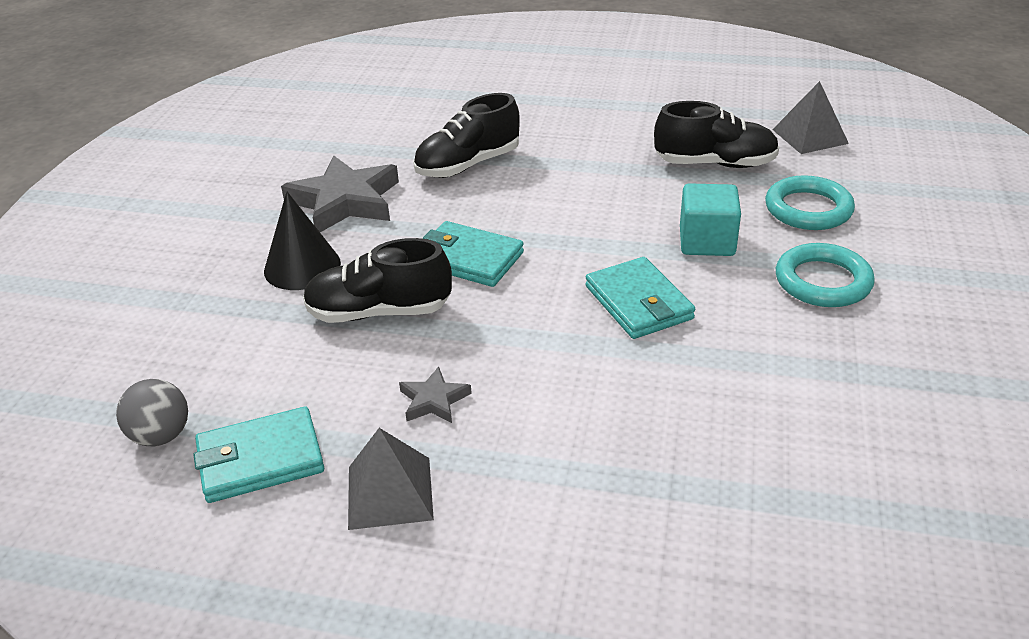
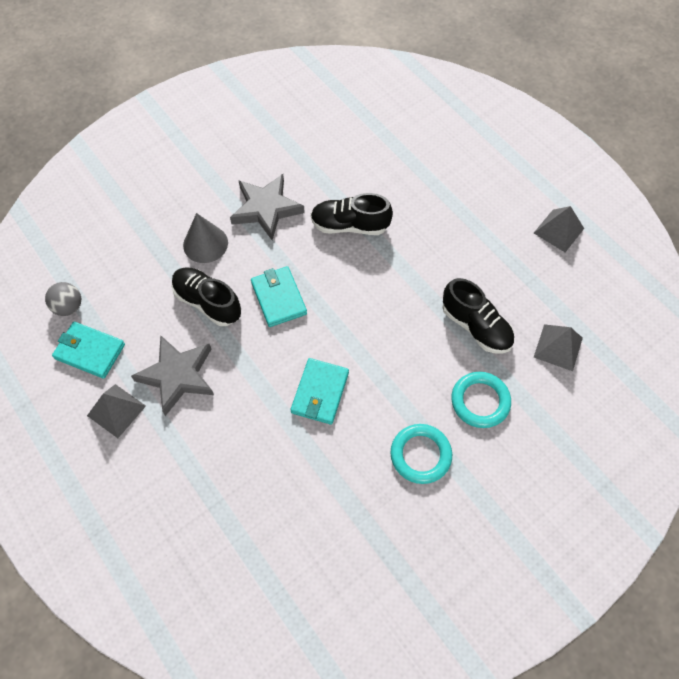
camera: 40 degrees right, 25 degrees up
(302, 267) = (205, 244): black cone -> grey cone
(434, 400) = (177, 376): grey star -> grey star, size x2.09
(682, 70) = (558, 230): none -> grey pyramid
(707, 242) = (399, 380): turquoise cube -> none

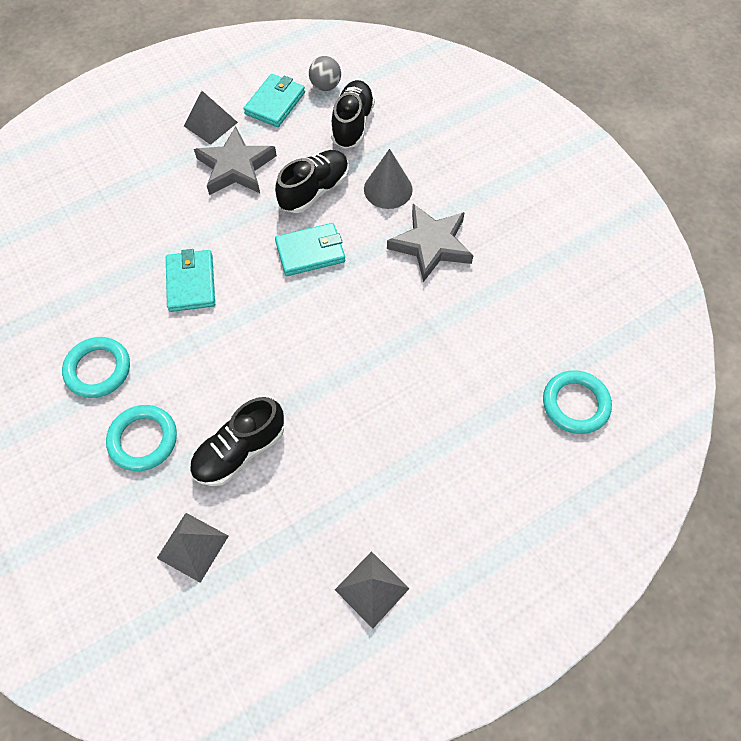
camera: 95 degrees right, 0 degrees up
(320, 392) = (191, 283): turquoise wallet -> turquoise wallet turned 60 degrees clockwise
(350, 225) = (401, 327): black shoe -> black shoe (352, 124)
(400, 119) = (575, 404): none -> turquoise ring

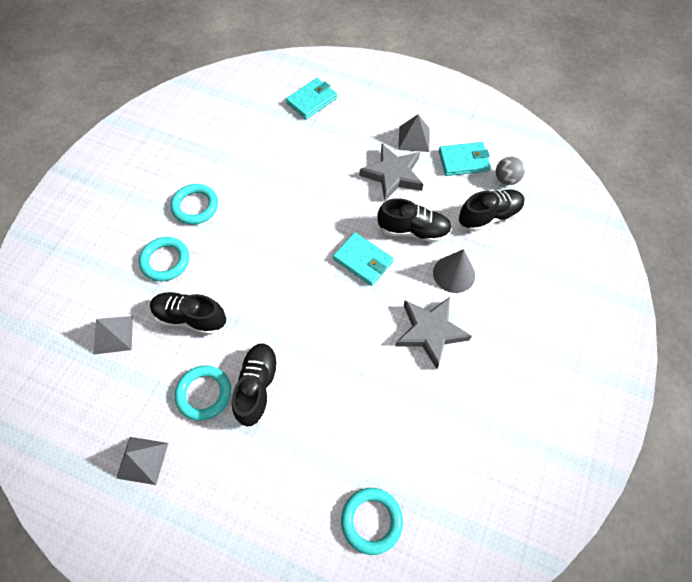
camera: 55 degrees right, 0 degrees up
(191, 283) = (288, 211): turquoise wallet -> turquoise wallet (311, 101)
(342, 484) = (204, 393): none -> turquoise ring
(373, 427) = (257, 386): none -> black shoe

